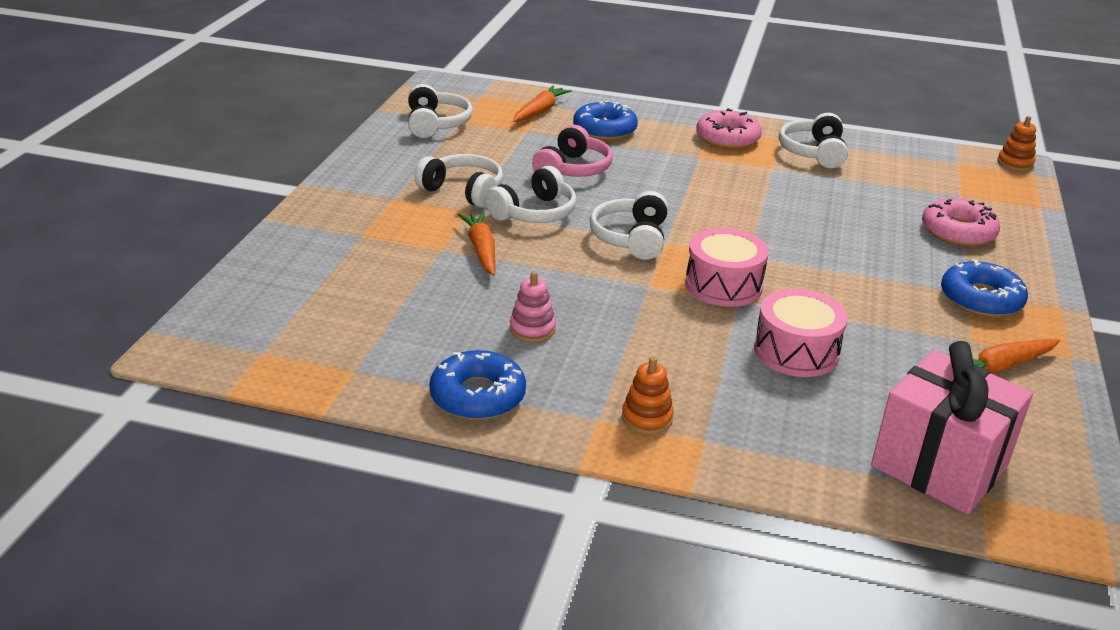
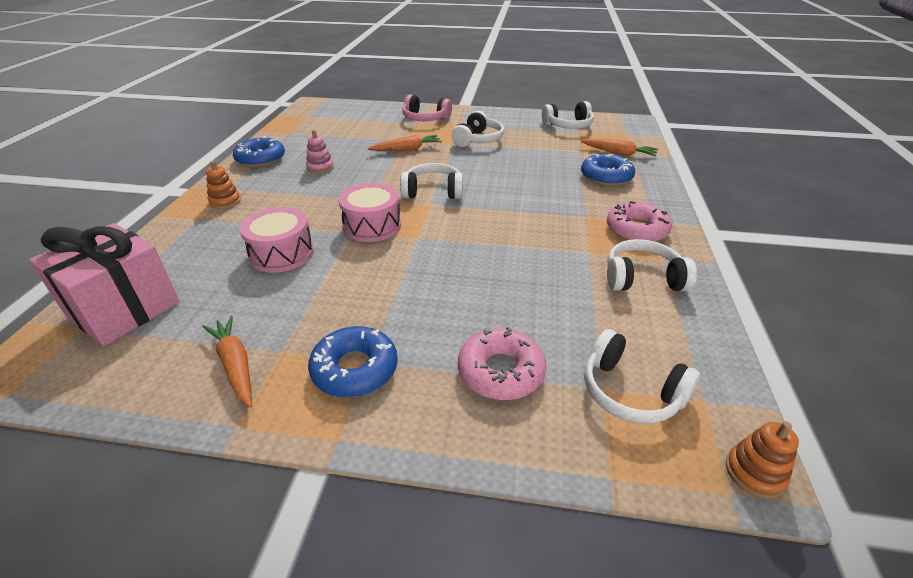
camera: 85 degrees right, 5 degrees up
(534, 213) = (458, 160): white headphones -> white headphones (630, 391)
(573, 169) = (529, 168): pink headphones -> pink headphones (425, 119)

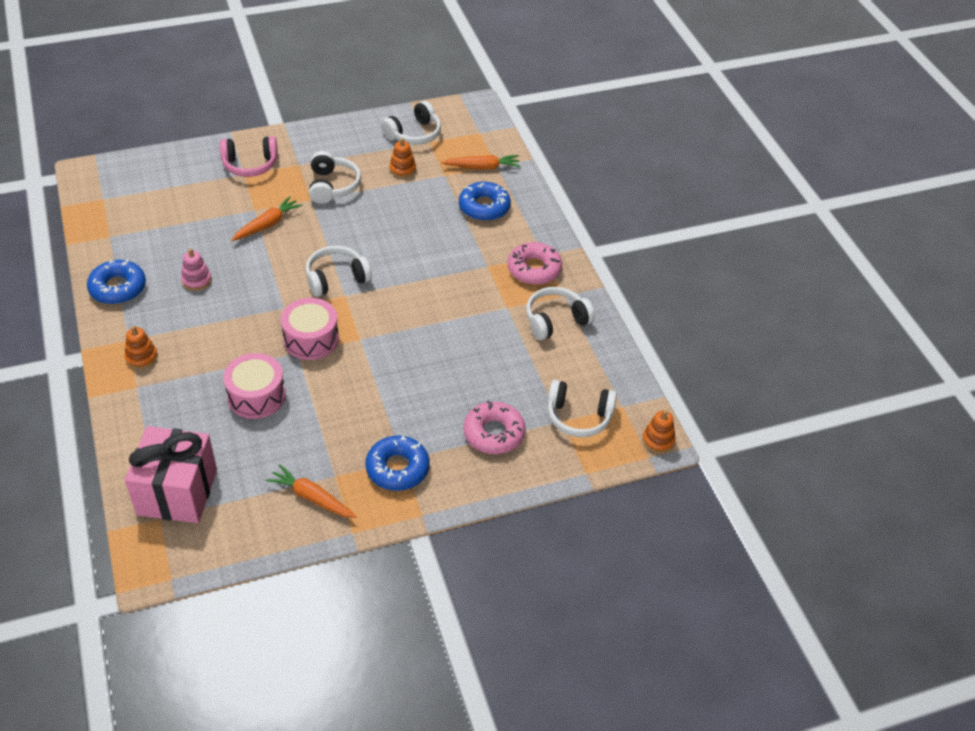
camera: 30 degrees left, 10 degrees up
(544, 142) = (402, 169): none -> orange stacking toy

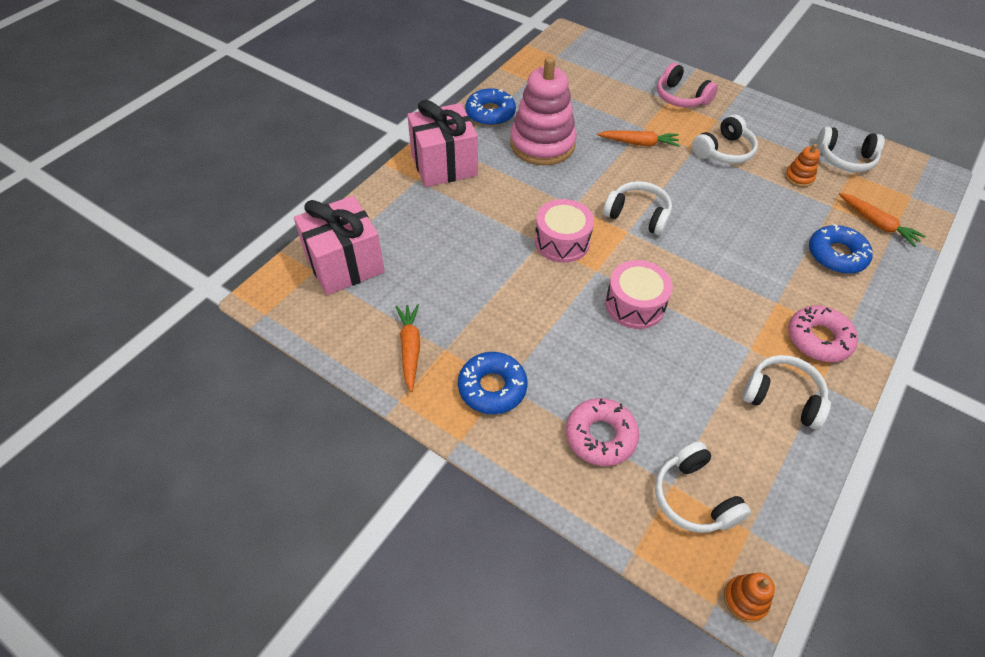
camera: 55 degrees right, 5 degrees up
(141, 357) = (444, 165): orange stacking toy -> pink gift
(196, 280) = (542, 144): pink stacking toy -> pink stacking toy, size x2.38
(256, 396) = (474, 247): pink drum -> pink drum (635, 305)

